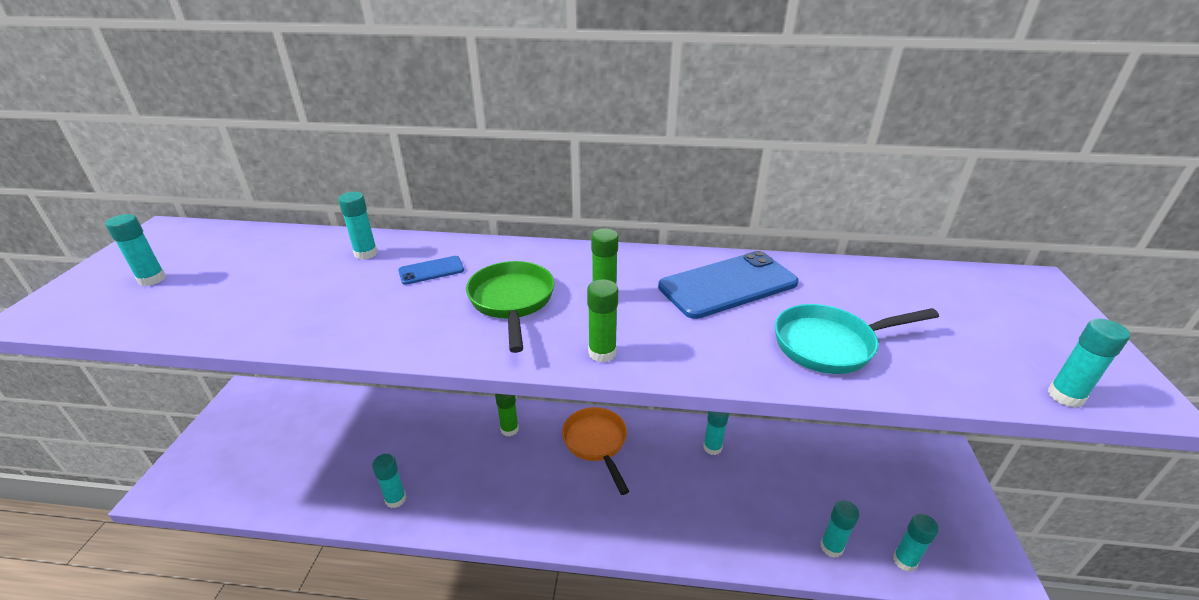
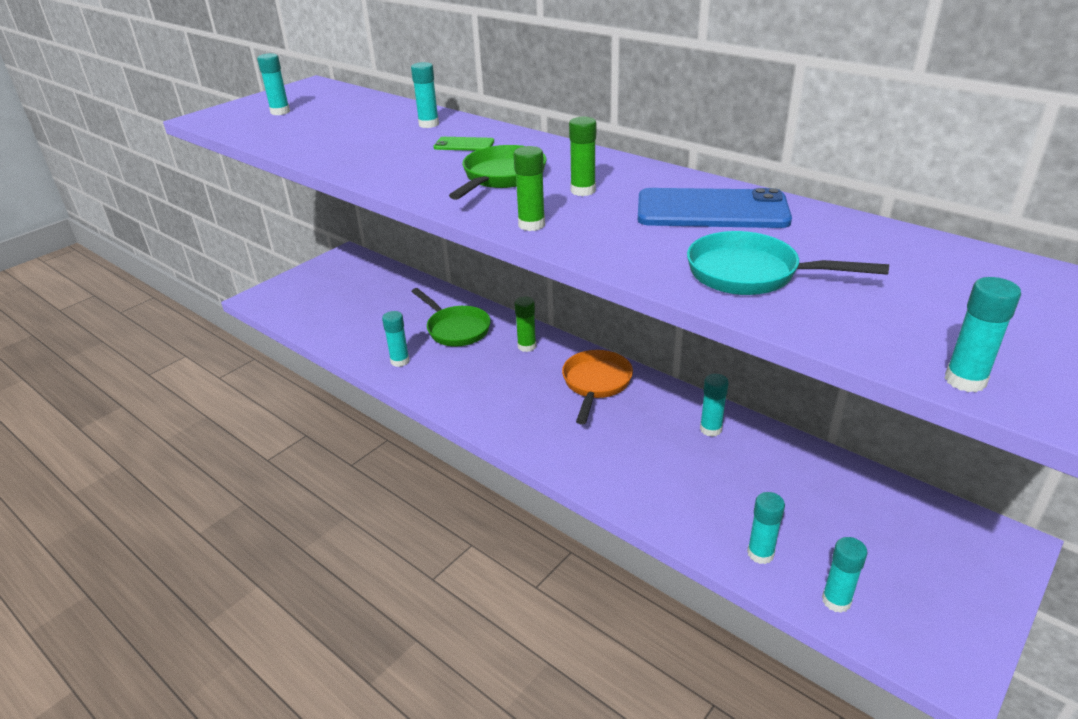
camera: 35 degrees right, 0 degrees up
(428, 437) = (456, 329): none -> green pan
(431, 270) = (464, 145): blue phone -> green phone

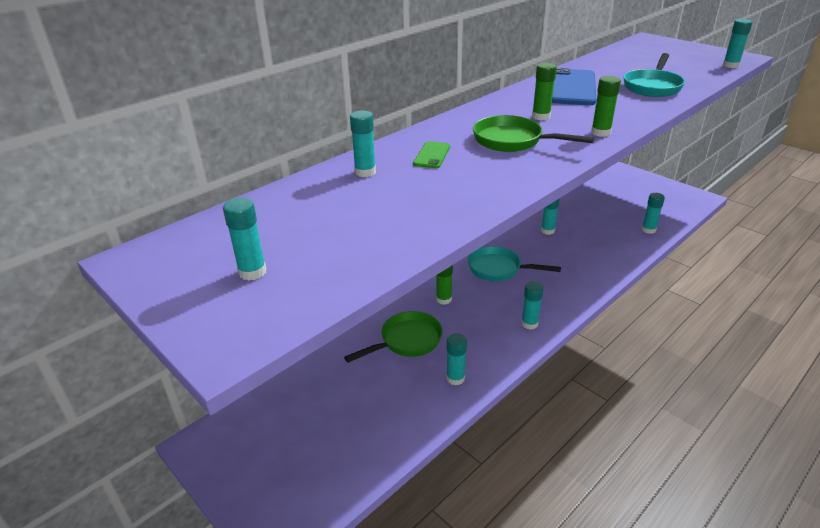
camera: 85 degrees left, 0 degrees up
(596, 384) = (498, 269): orange pan -> turquoise pan
(836, 601) = (672, 215): turquoise glue stick -> turquoise glue stick (529, 324)

